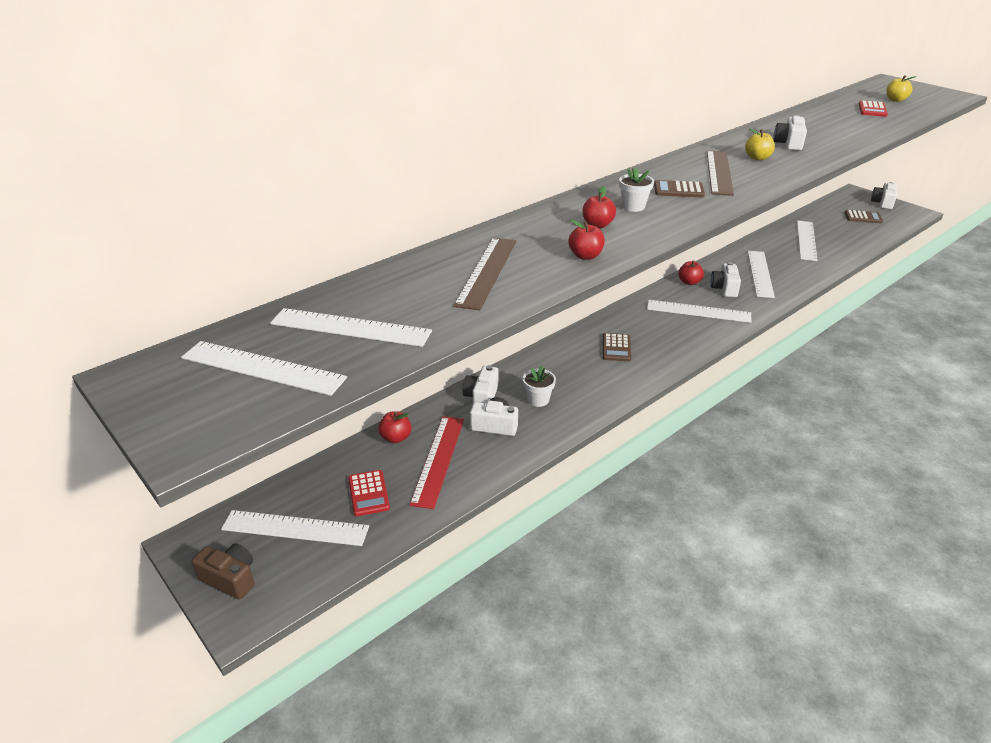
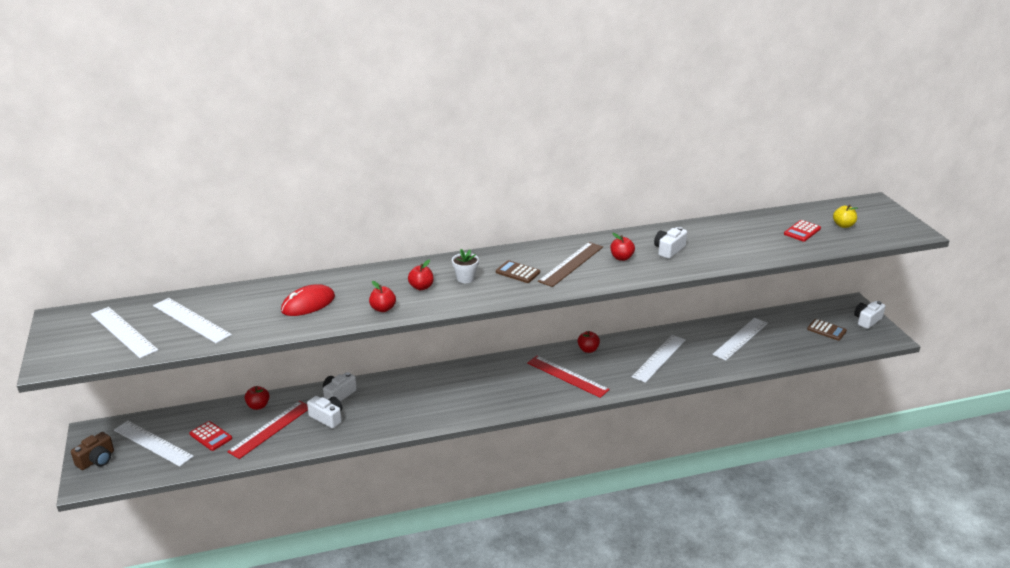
camera: 25 degrees right, 5 degrees down
(230, 579) = (97, 460): brown camera -> brown camera turned 75 degrees clockwise
(368, 493) = (211, 436): red calculator -> red calculator turned 60 degrees counterclockwise
(487, 272) = (308, 304): brown ruler -> red mouse
(538, 400) = (374, 409): white flower pot -> none
(616, 348) = (470, 387): brown calculator -> none
(698, 311) = (567, 376): white ruler -> red ruler
(724, 288) = (612, 363): white camera -> none
(757, 158) = (621, 258): yellow apple -> red apple

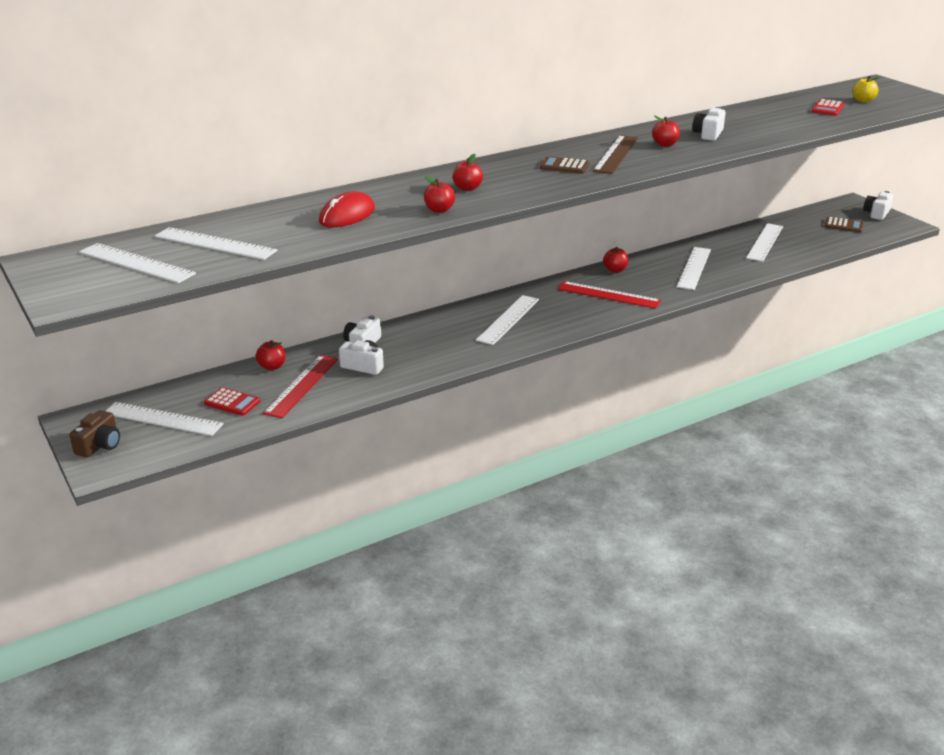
camera: 15 degrees left, 0 degrees up
(465, 278) = (511, 176): white flower pot -> none
(468, 389) = (508, 319): none -> white ruler

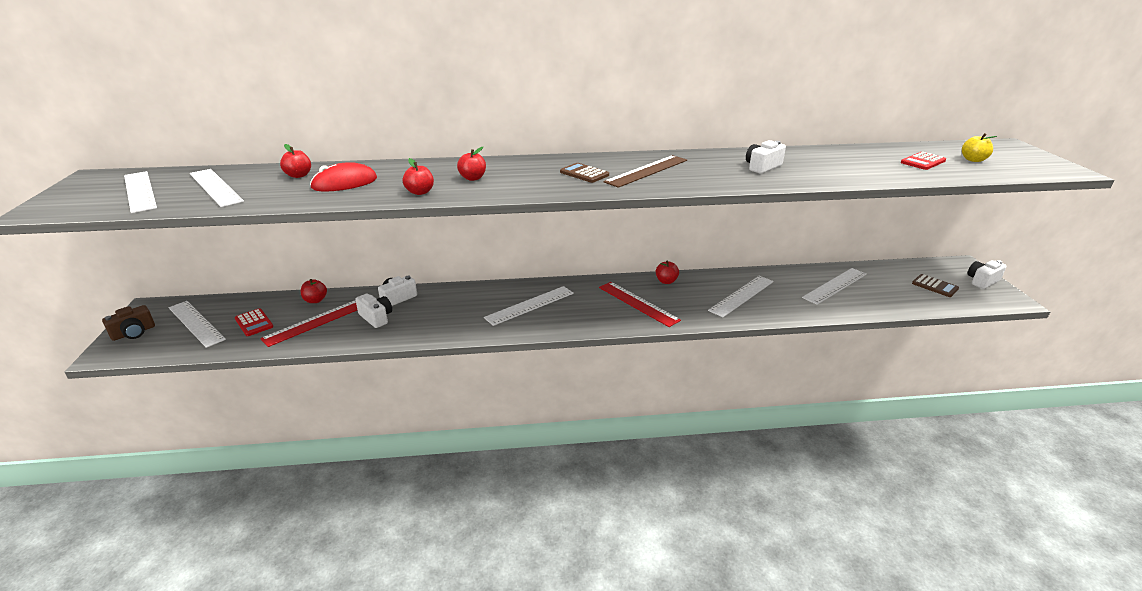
camera: 25 degrees right, 0 degrees up
(665, 144) = (706, 170): red apple -> red apple (299, 175)

